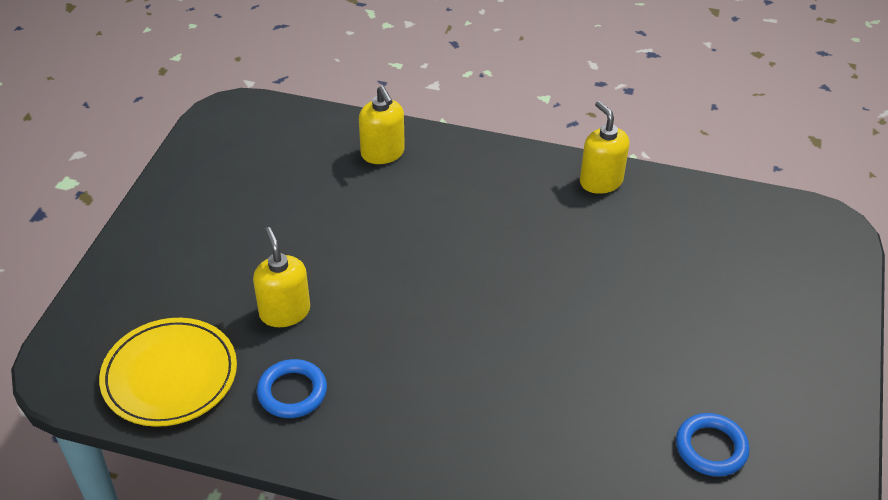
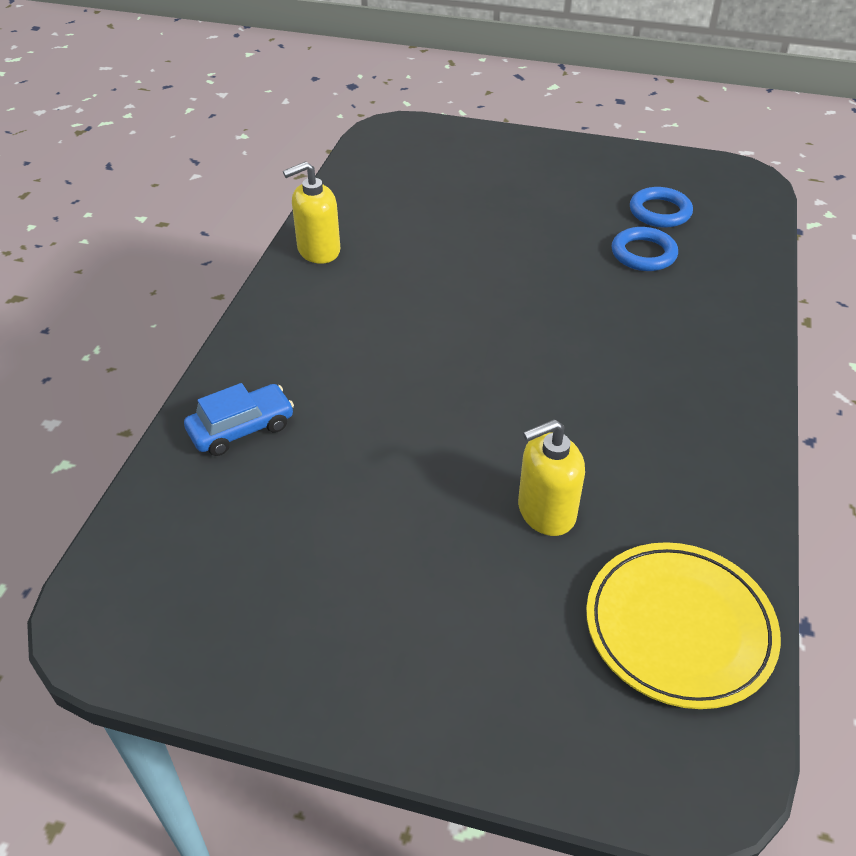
camera: 90 degrees left, 0 degrees up
(292, 392) = (672, 494): blue ring -> blue ring (643, 254)
(383, 153) = (241, 428): yellow soap dispenser -> blue car

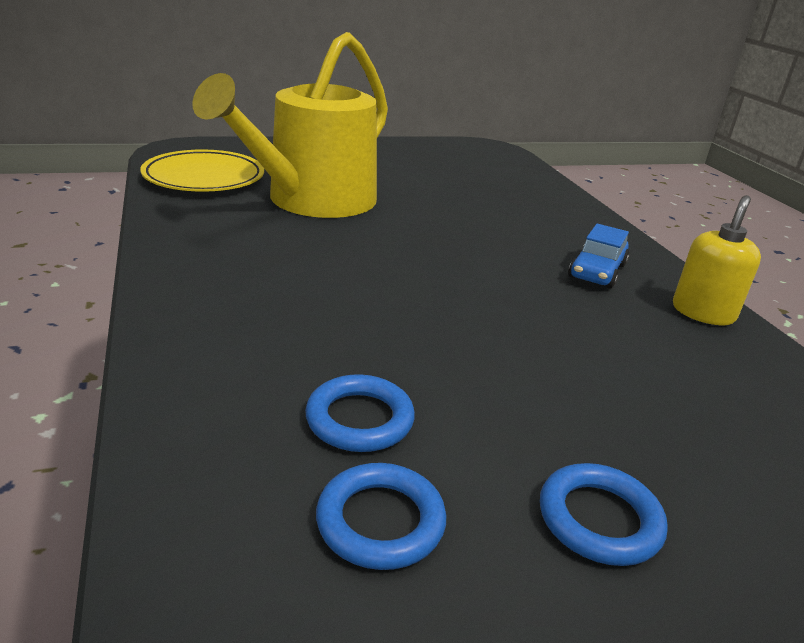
camera: 145 degrees right, 15 degrees down
(241, 428) = (542, 201): blue car -> blue car (597, 271)
(546, 512) = (313, 201): yellow soap dispenser -> yellow watering can
(557, 185) = (599, 519): none -> blue ring

